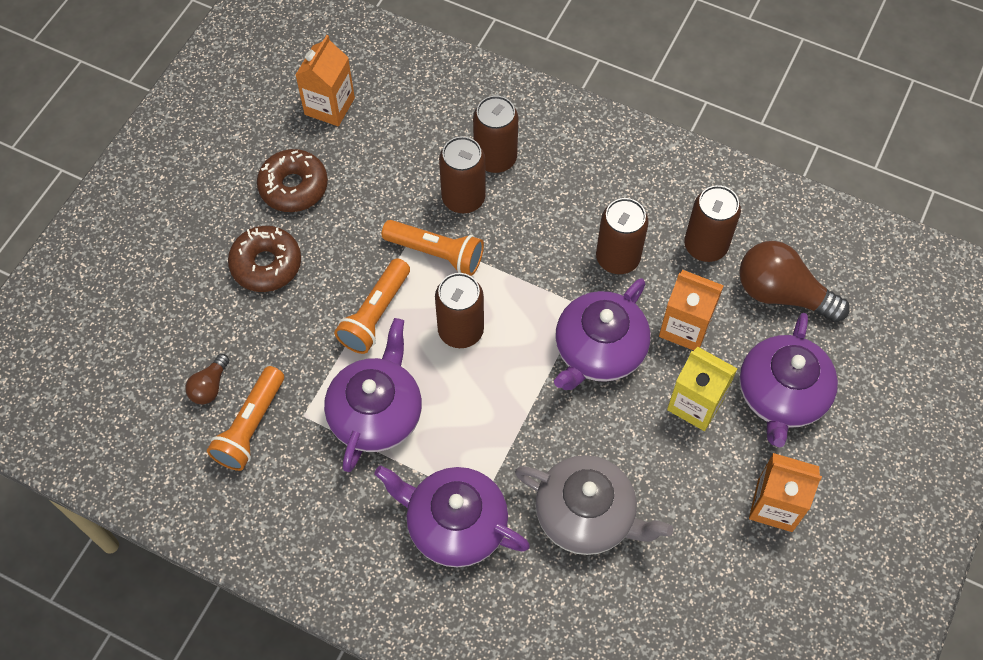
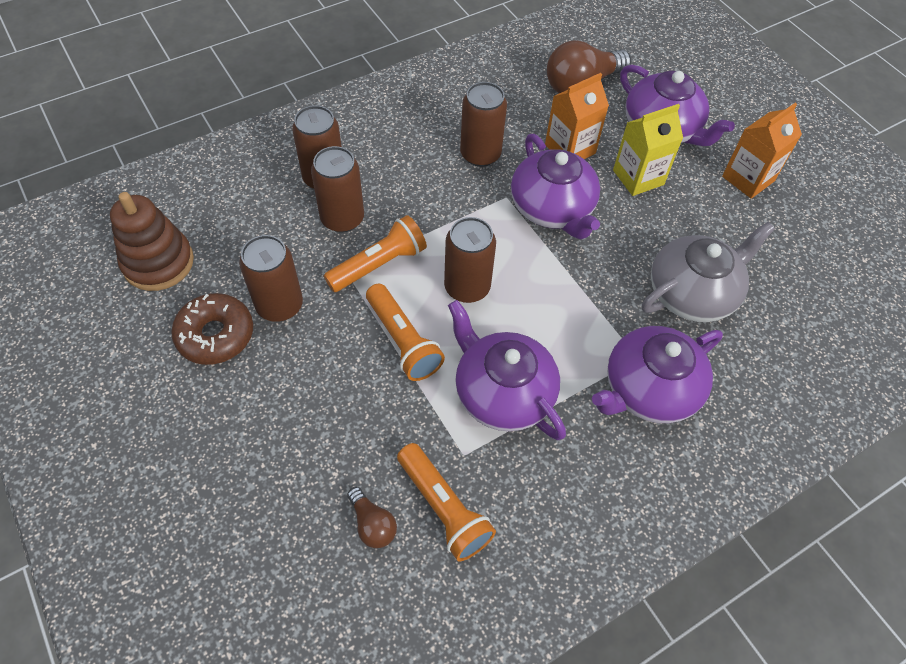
camera: 60 degrees left, 5 degrees down
(266, 264) = (278, 401): brown donut -> none
(329, 106) = (158, 263): orange carton -> brown stacking toy
(705, 246) = (510, 102): brown can -> brown can (279, 305)

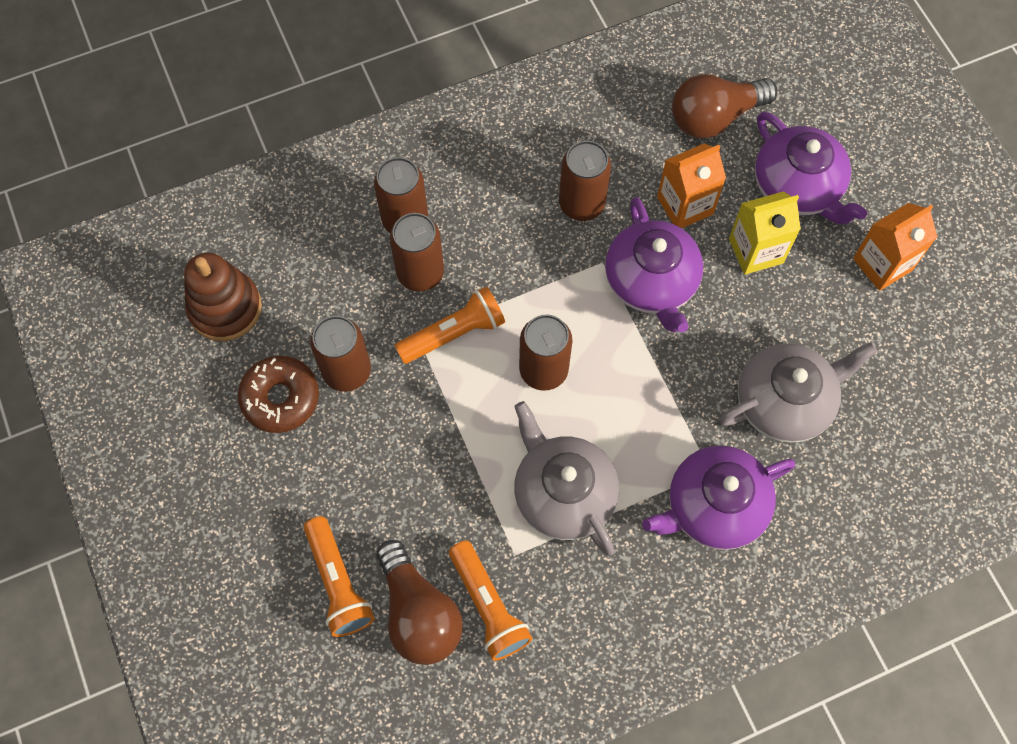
camera: 10 degrees right, 10 degrees up
(372, 524) = (419, 613): brown light bulb -> brown light bulb, size x1.98
(403, 341) = (469, 425): orange flashlight -> orange flashlight (338, 583)
(502, 392) = (563, 493): purple teapot -> grey teapot

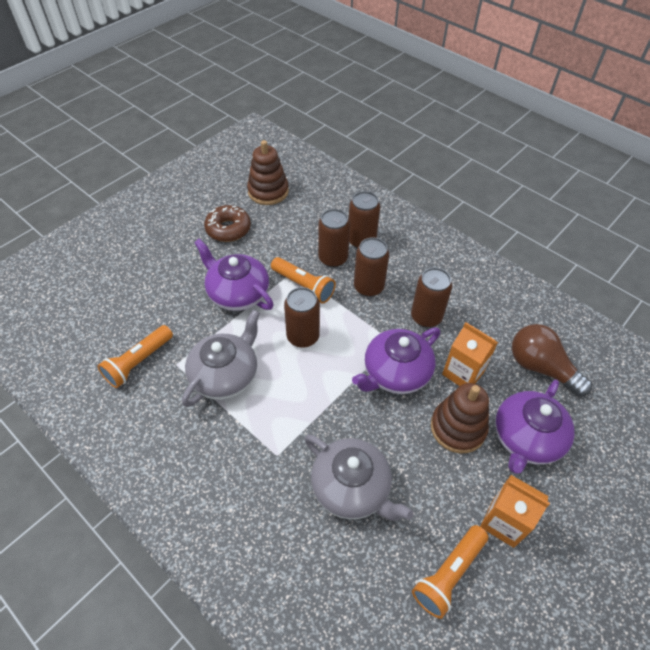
camera: 65 degrees right, 15 degrees down
(338, 583) = (131, 289): orange flashlight -> orange flashlight (448, 574)
(347, 371) = (257, 249): brown can -> brown can (368, 287)
(419, 613) = (124, 331): brown light bulb -> none
(714, 506) = (251, 467): purple teapot -> purple teapot (237, 293)
(756, 251) = (458, 428): yellow carton -> brown stacking toy

